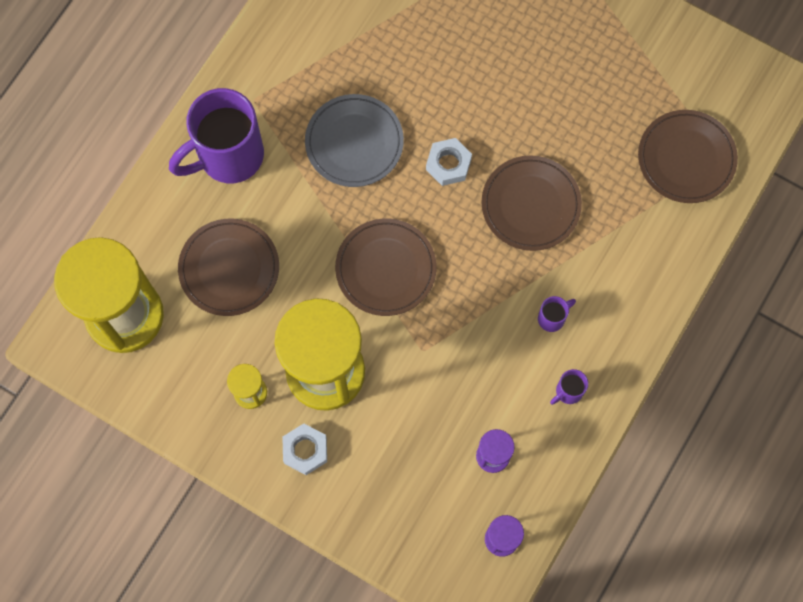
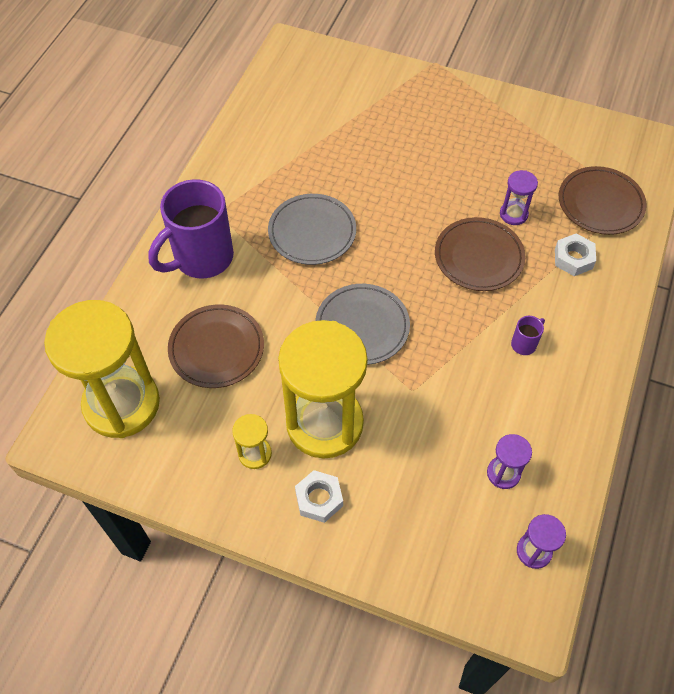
camera: 10 degrees left, 15 degrees down
(385, 268) = (362, 326): brown plate -> grey plate
(448, 164) = (398, 236): white nut -> white nut (573, 258)
(568, 392) = (557, 404): purple mug -> none
(583, 156) = (513, 214): none -> purple hourglass

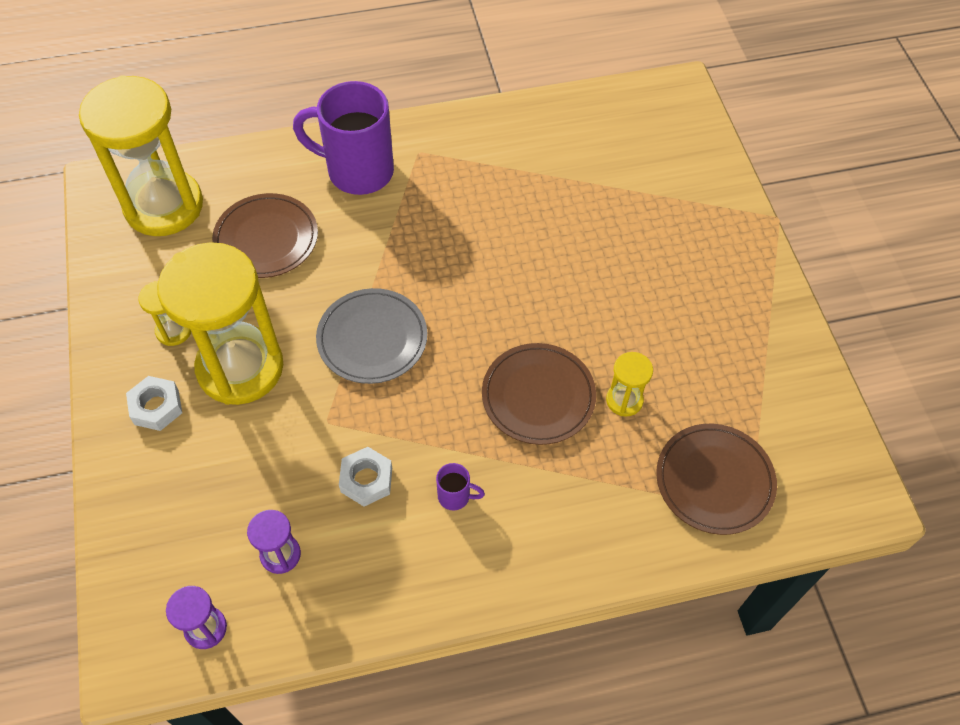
camera: 55 degrees right, 0 degrees up
(312, 232) = (455, 236): grey plate -> none
(513, 214) = (624, 400): purple hourglass -> yellow hourglass
(573, 258) = (609, 490): white nut -> white nut (366, 480)

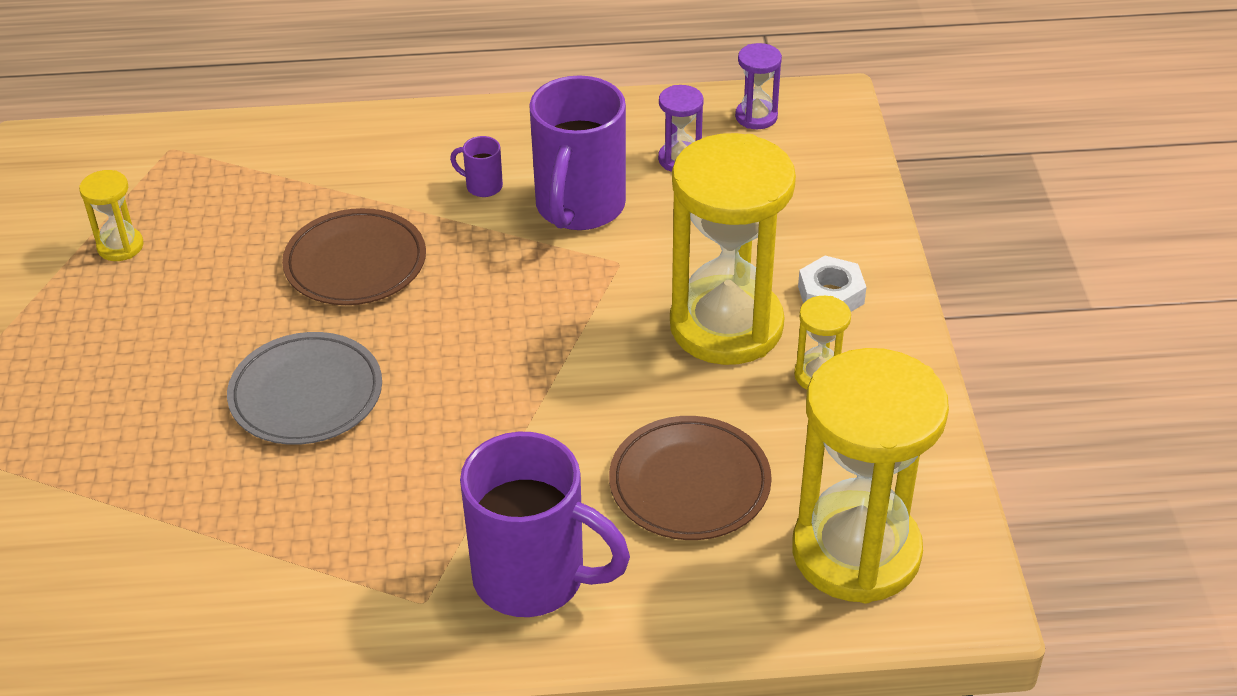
camera: 170 degrees left, 15 degrees down
(366, 480) = (579, 208): white nut -> purple mug
(372, 339) = (549, 341): grey plate -> grey plate (306, 394)
(624, 400) = (253, 250): yellow hourglass -> yellow hourglass (120, 246)
(714, 481) = (192, 174): brown plate -> none

